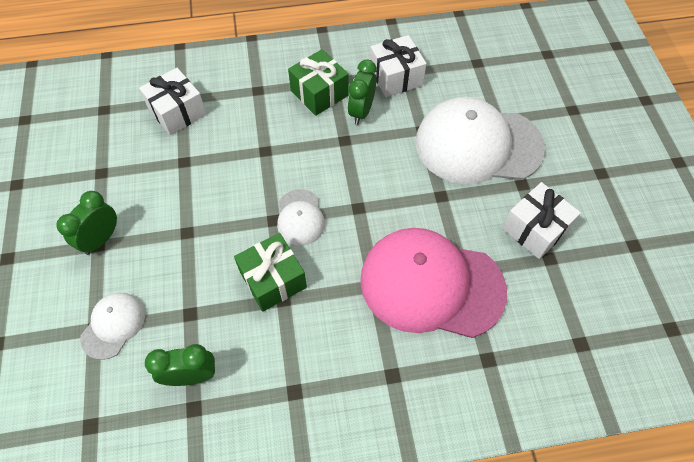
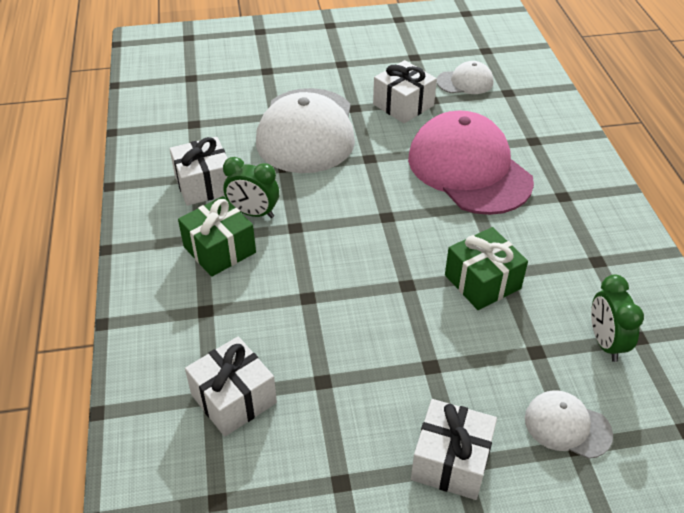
camera: 90 degrees left, 15 degrees down
(101, 239) = (451, 461): green clock -> white gift
(300, 217) = (402, 262): white cap -> white cap (465, 82)
(431, 284) = (469, 169): pink cap -> pink cap turned 135 degrees clockwise

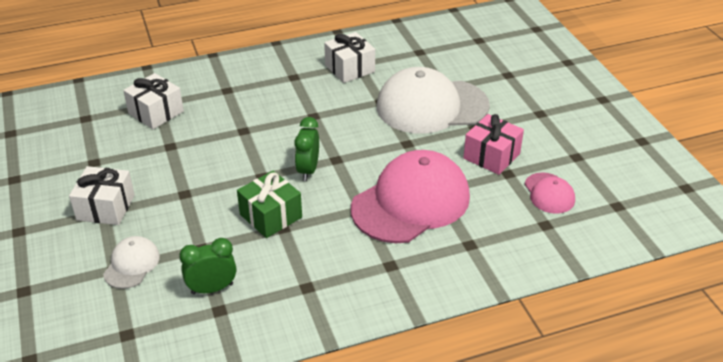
camera: 80 degrees right, 5 degrees down
(219, 249) = (283, 86): green gift -> none
(253, 213) = (324, 95): green clock -> green clock (308, 170)
(403, 105) = (491, 156): white gift -> pink gift
(465, 82) = (549, 193): white cap -> pink cap

